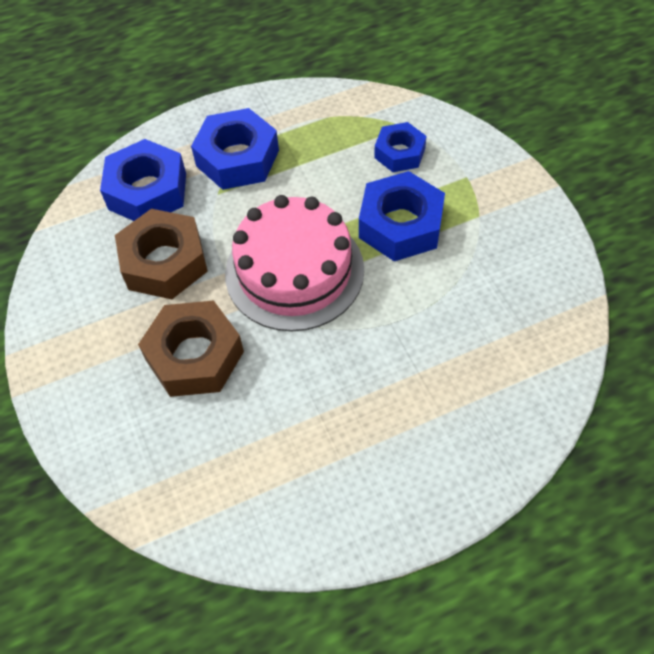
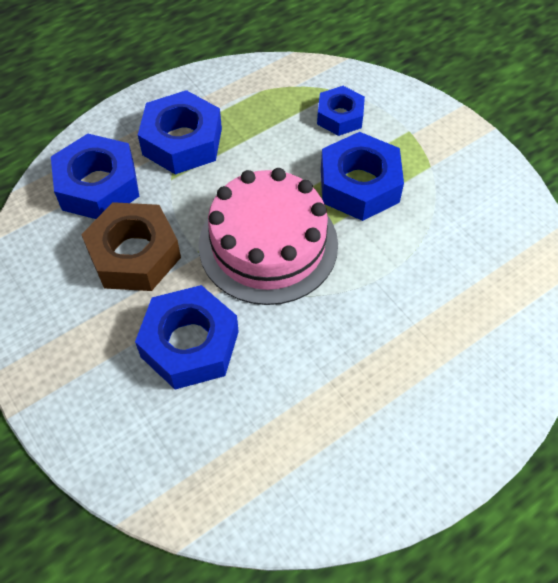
camera: 15 degrees left, 0 degrees up
(194, 356) = (190, 344): brown nut -> blue nut

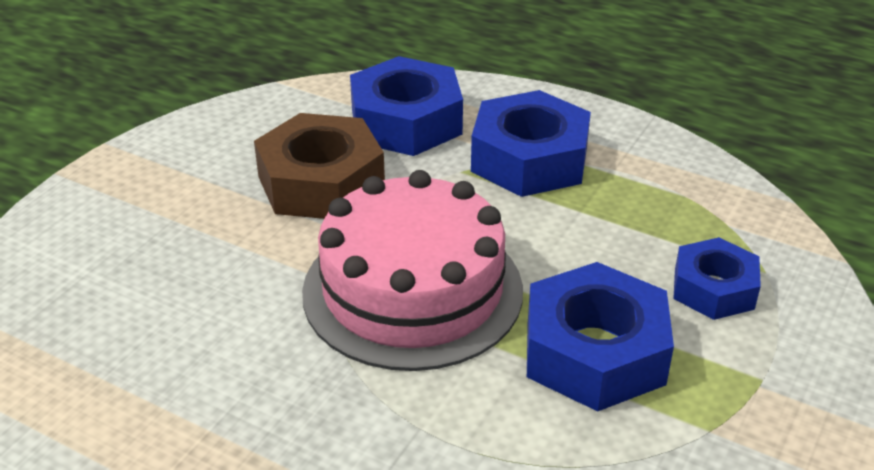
camera: 65 degrees right, 20 degrees down
(190, 344) = (209, 272): blue nut -> none

